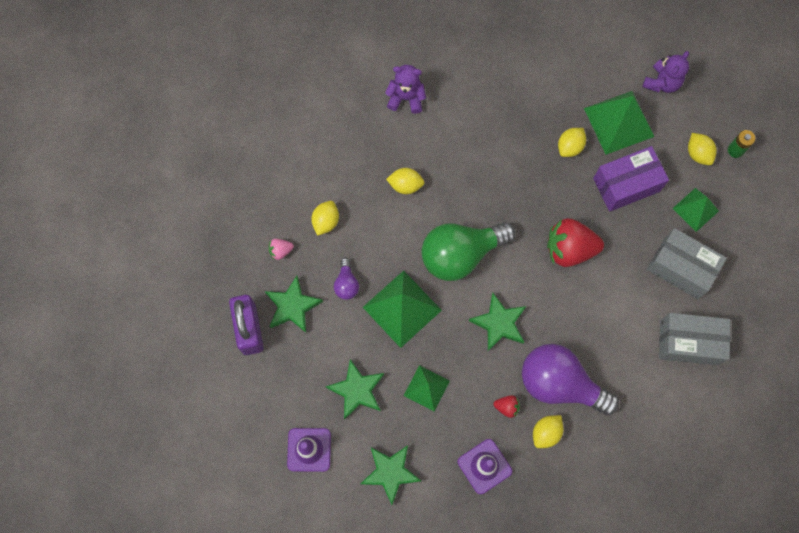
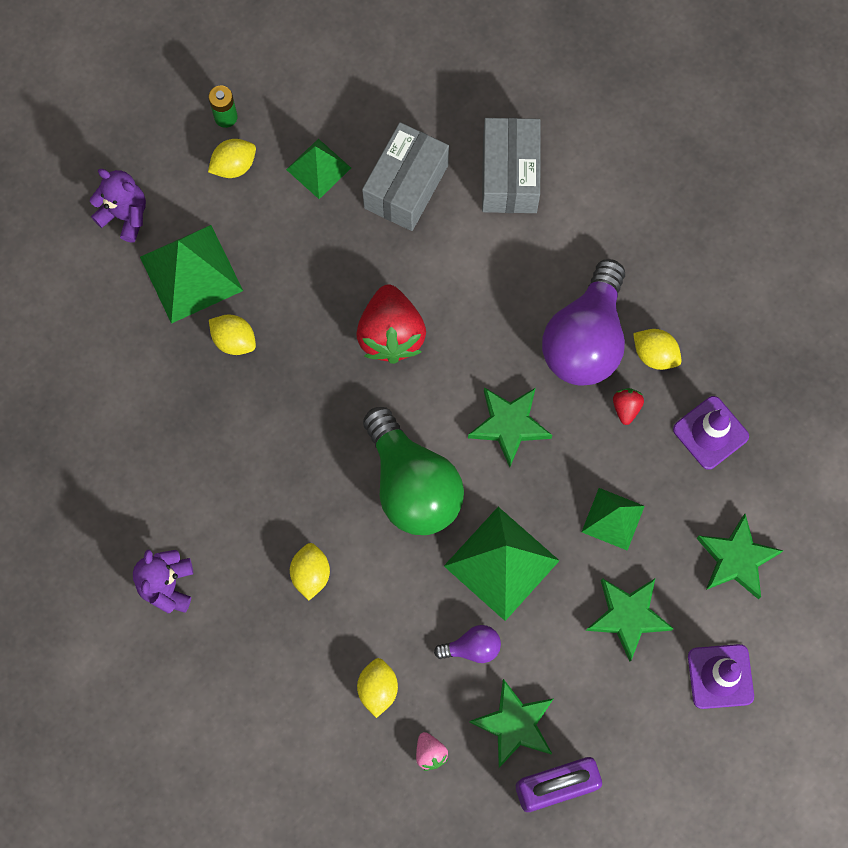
camera: 95 degrees left, 0 degrees up
(326, 221) = (378, 689): yellow lemon -> yellow lemon turned 75 degrees clockwise
(626, 185) = (288, 261): purple box -> none

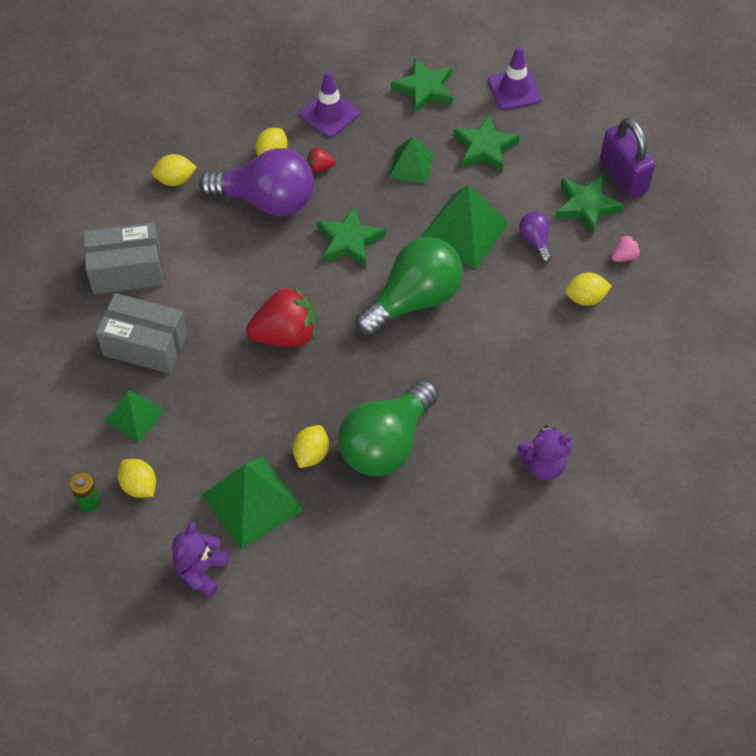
camera: 100 degrees left, 15 degrees down
(230, 421) = (386, 443): none -> green light bulb
(311, 574) = (506, 359): yellow lemon -> yellow lemon (175, 180)

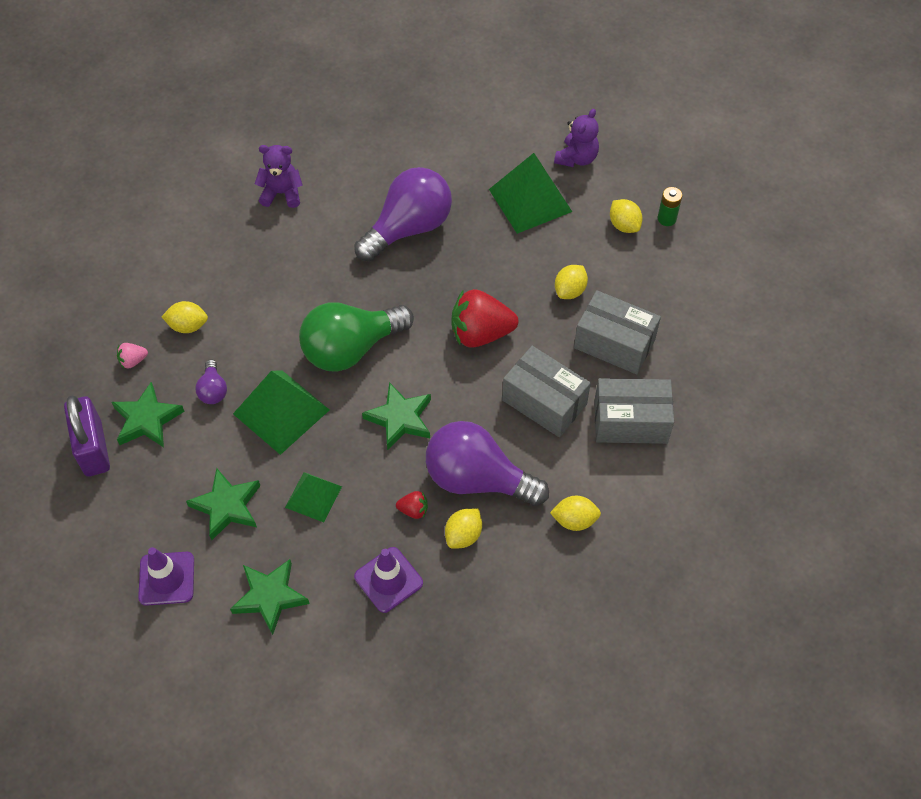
camera: 170 degrees left, 0 degrees up
(135, 415) = (626, 281): green pyramid -> none
(212, 276) = (544, 402): none -> grey box
(311, 454) = (475, 229): yellow lemon -> yellow lemon (570, 290)
(386, 443) = (409, 228): green light bulb -> purple light bulb

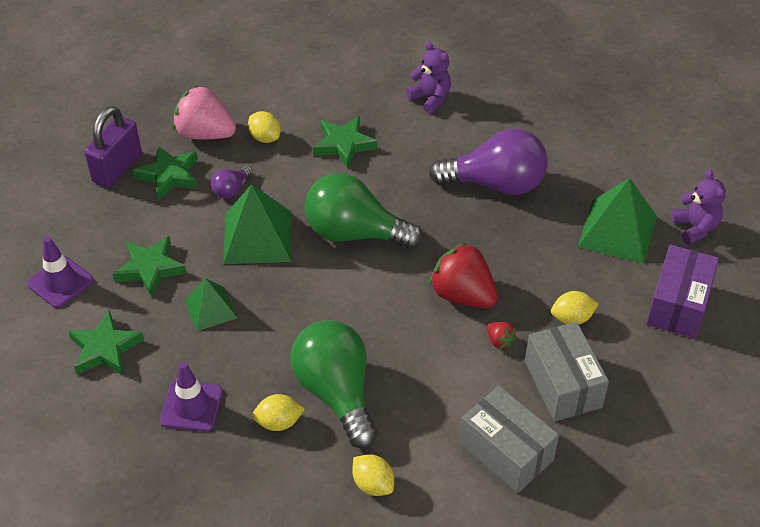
camera: 45 degrees right, 10 degrees down
(133, 361) = (205, 134): pink strawberry -> pink strawberry, size x2.24
(400, 419) = (331, 306): green star -> green star (343, 144)
(413, 510) = (265, 375): red strawberry -> red strawberry (499, 341)
(477, 479) = (336, 393): purple light bulb -> green light bulb
(544, 402) = (453, 381): grey box -> none
(576, 158) = (695, 228): purple teddy bear -> purple teddy bear turned 90 degrees counterclockwise
(624, 225) = (678, 304): yellow lemon -> purple box
(667, 218) = (723, 327): green battery -> none

